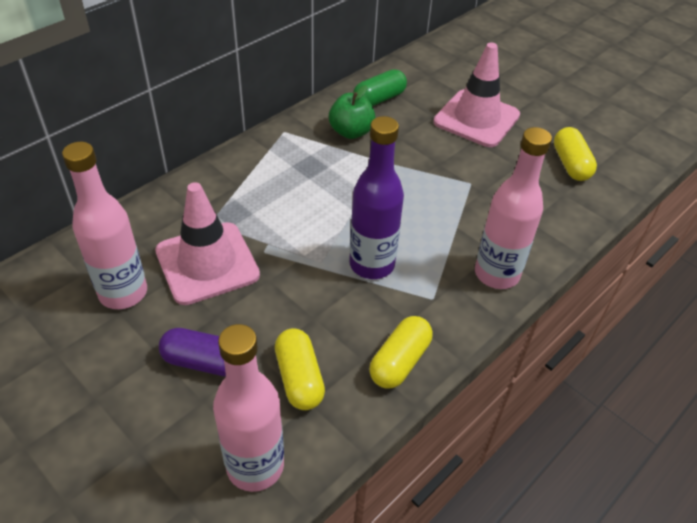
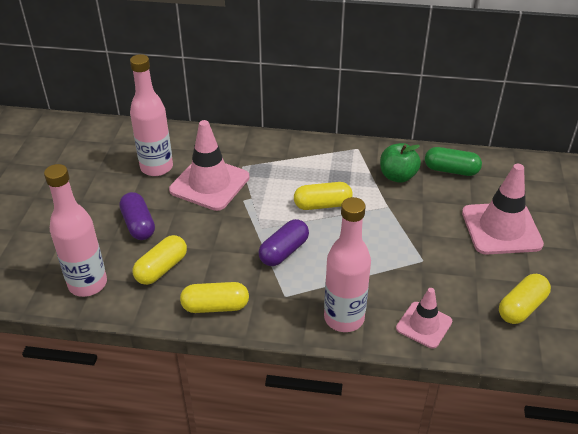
camera: 55 degrees right, 5 degrees down
(335, 200) = (322, 205): none -> yellow capsule
(372, 264) = (284, 251): purple bottle -> purple capsule
(545, 229) = (424, 325): none -> pink traffic cone

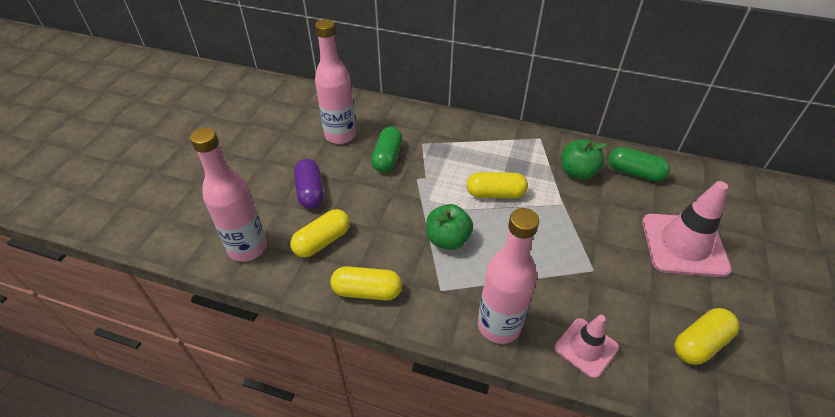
camera: 10 degrees right, 5 degrees up
(209, 184) = (387, 158): pink traffic cone -> green capsule
(284, 251) = (448, 239): purple capsule -> green apple

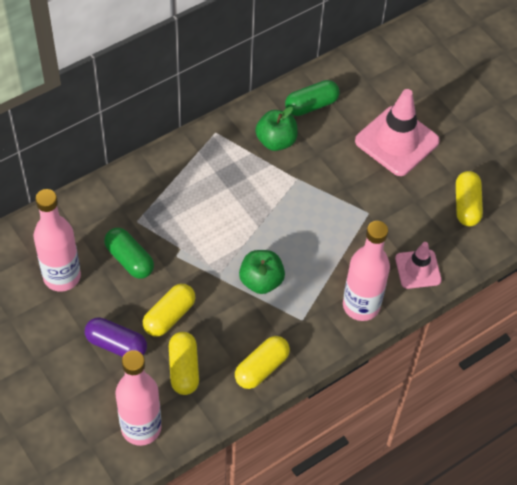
camera: 55 degrees left, 10 degrees up
(495, 194) = (245, 214): yellow capsule -> yellow capsule (169, 316)

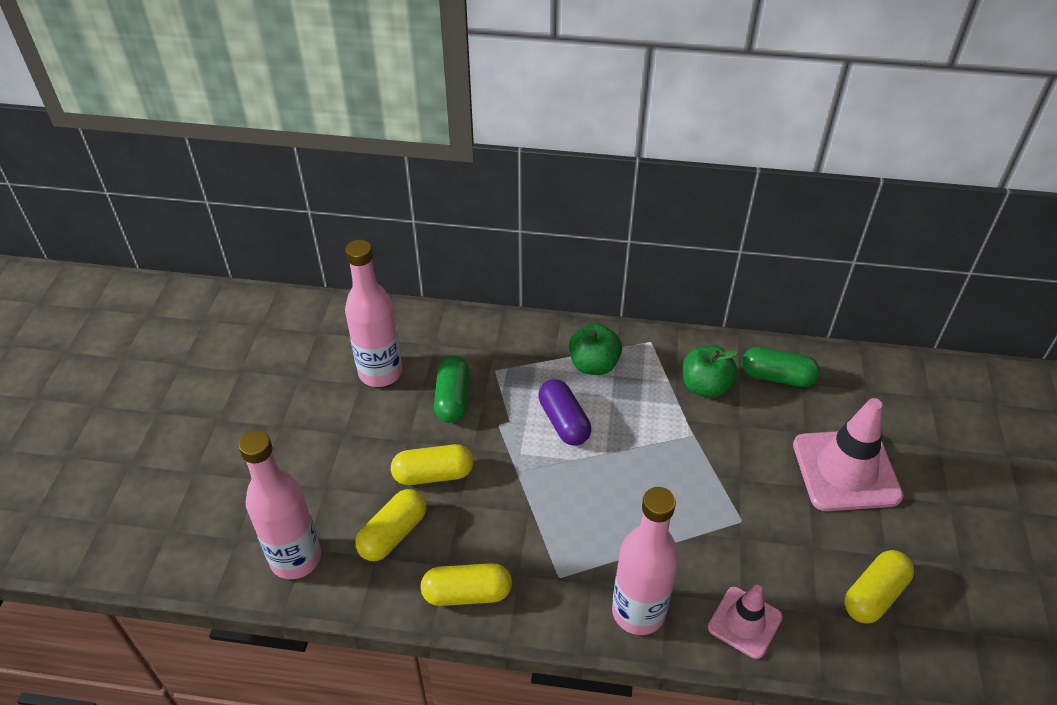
camera: 45 degrees right, 10 degrees down
(116, 344) = (359, 464): purple capsule -> purple capsule (564, 422)
(261, 281) = (555, 507): green apple -> green apple (593, 365)

